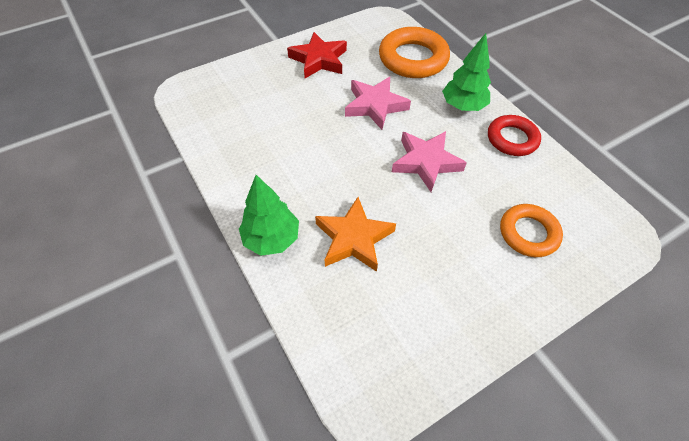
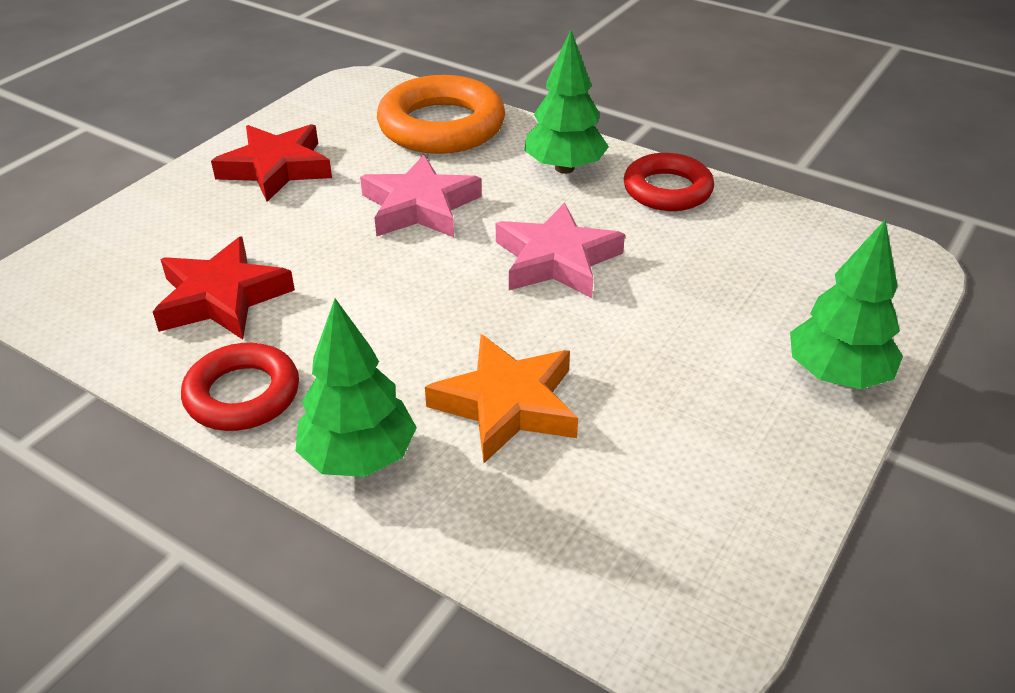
camera: 25 degrees left, 15 degrees down
(240, 184) = (242, 395): none -> red ring
(257, 127) = (222, 298): none -> red star
(528, 233) = (773, 303): orange ring -> none
(536, 292) = (837, 375): none -> green tree

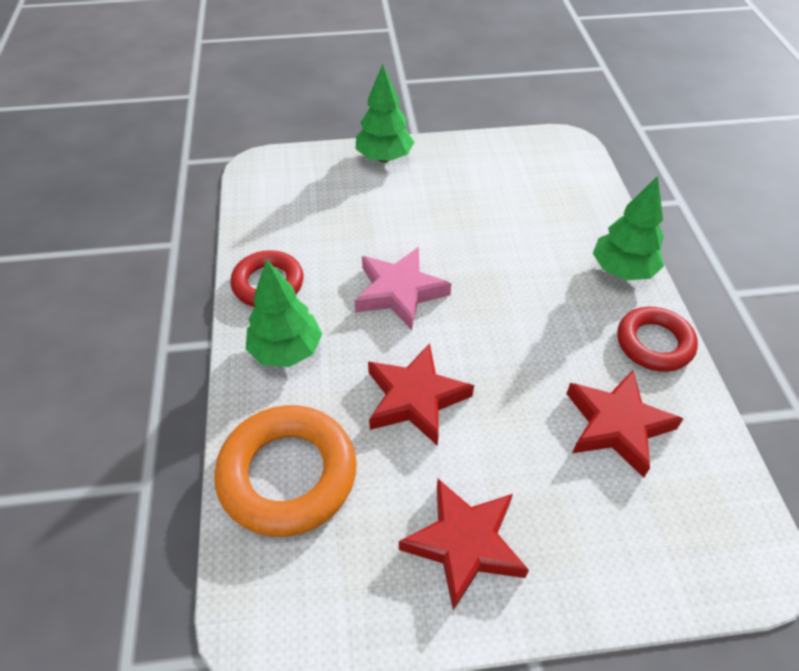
camera: 130 degrees left, 10 degrees up
(420, 206) = (415, 398): pink star -> red star
(507, 404) = (530, 243): orange star -> none

